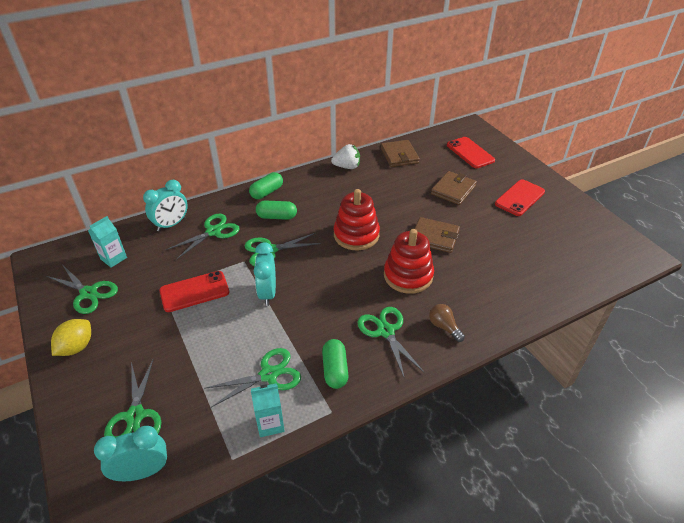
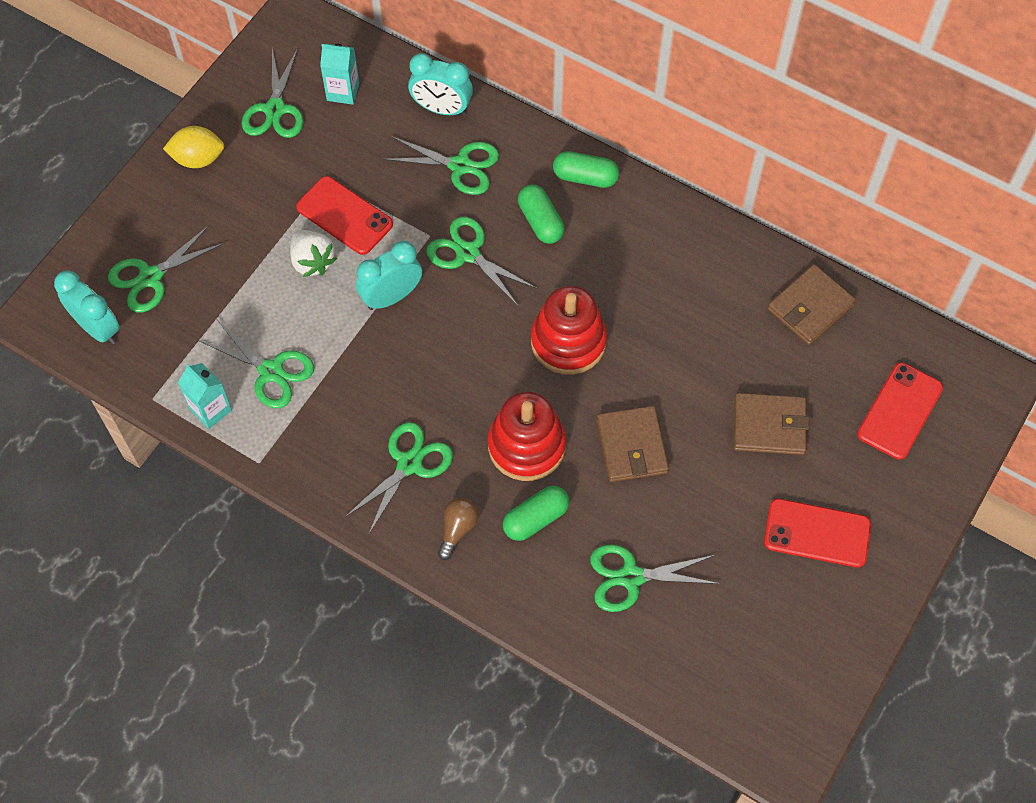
camera: 60 degrees right, 20 degrees up
(335, 370) = (317, 436): green capsule -> green capsule (535, 518)
(347, 167) = (723, 247): white strawberry -> white strawberry (312, 261)
(513, 268) = (631, 577): none -> green scissors

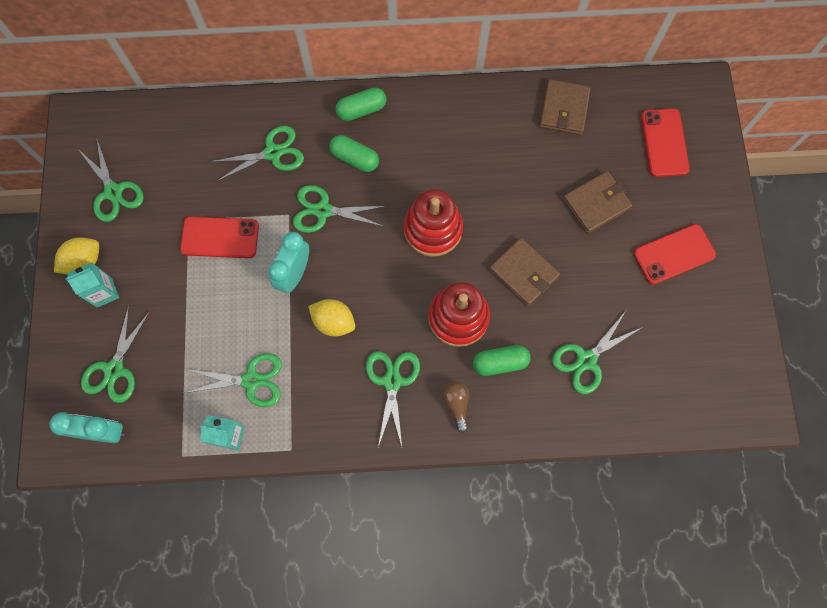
camera: 35 degrees left, 10 degrees up
(312, 261) = (222, 284): white strawberry -> none
(343, 91) = (152, 150): turquoise carton -> turquoise carton (104, 292)
(395, 368) = (334, 322): none -> yellow lemon
(442, 109) = (230, 120): turquoise clock -> none
(535, 518) = (500, 362): green capsule -> green capsule turned 60 degrees clockwise

